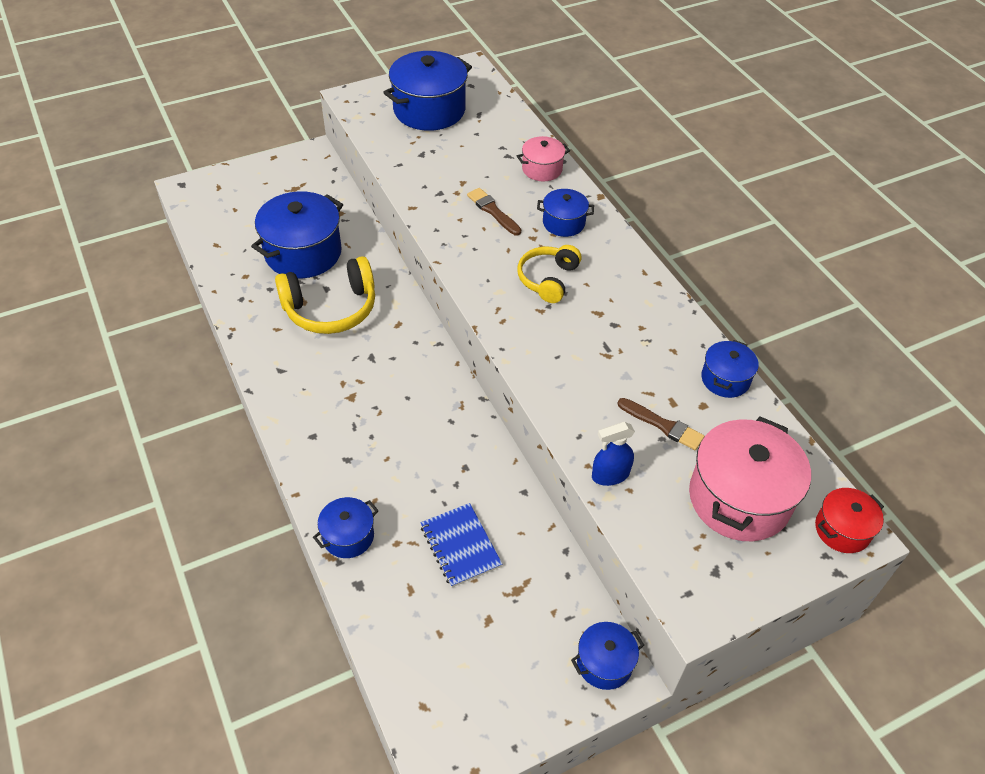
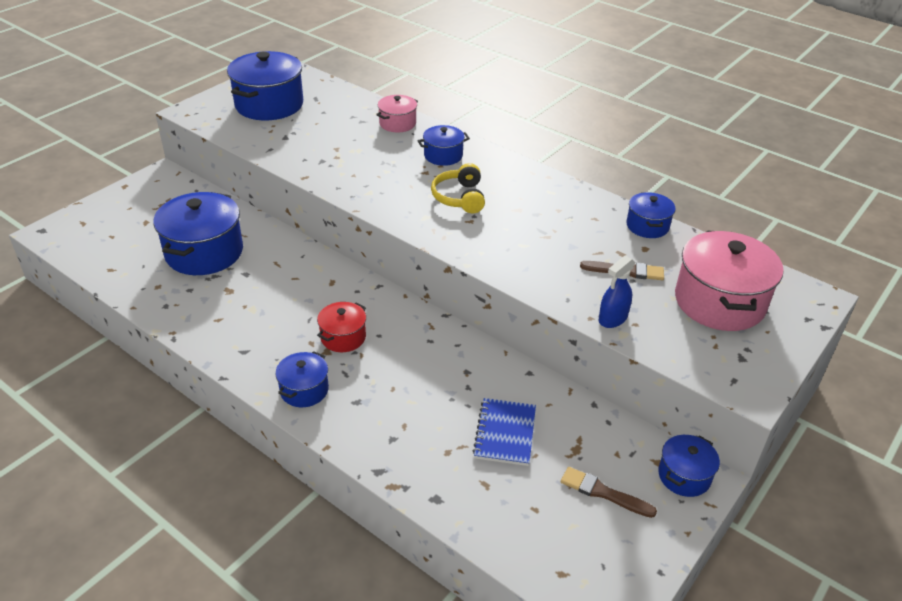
camera: 25 degrees left, 10 degrees down
(331, 308) = (260, 288): yellow headphones -> none
(348, 536) = (399, 463): blue pot -> blue pot (304, 390)
(460, 546) = (505, 433): blue notebook -> blue notebook turned 60 degrees clockwise
(493, 211) = (377, 162): brown brush -> brown brush (603, 493)
(842, 530) = (805, 298): red pot -> red pot (343, 337)

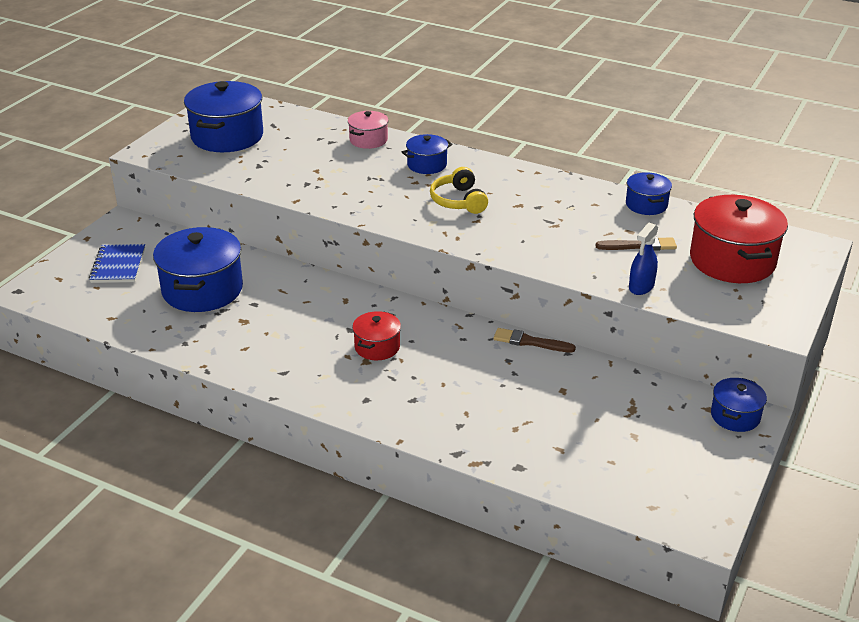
camera: 10 degrees left, 5 degrees down
(304, 390) = (358, 397): blue pot -> none
(505, 433) = (563, 406): blue notebook -> blue notebook (118, 265)
(603, 493) = (668, 440): brown brush -> brown brush (530, 342)
(719, 302) = (732, 261): pink pot -> red pot

